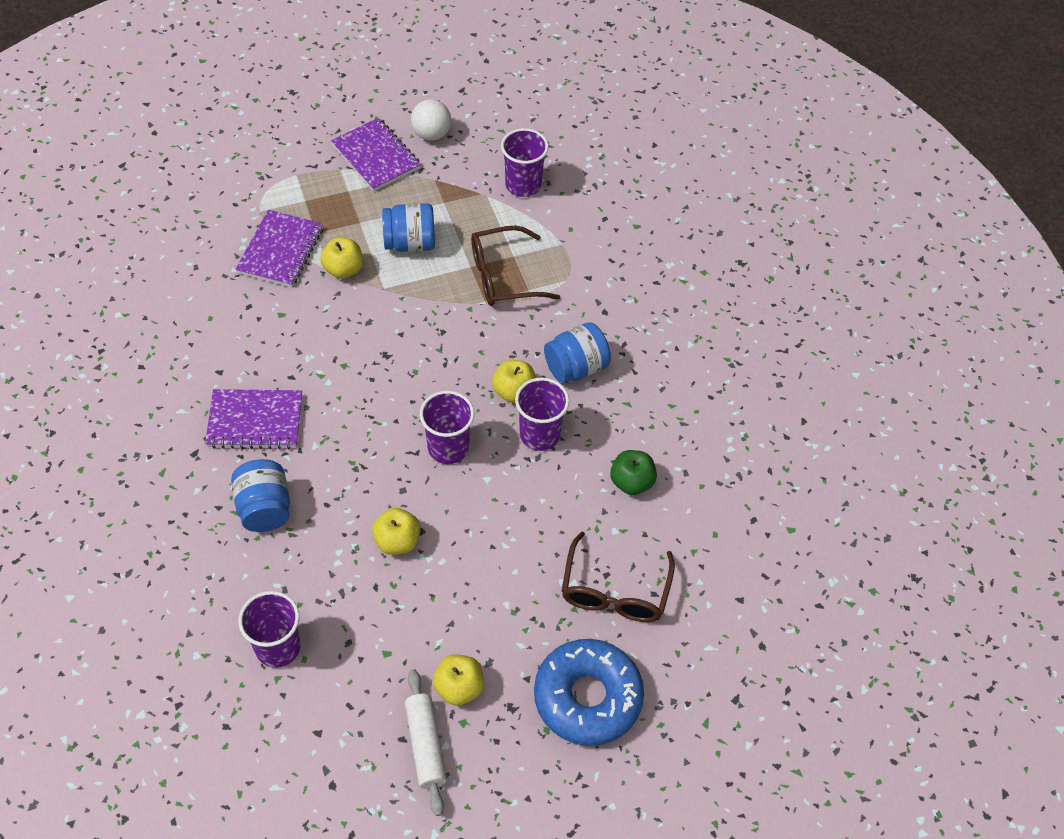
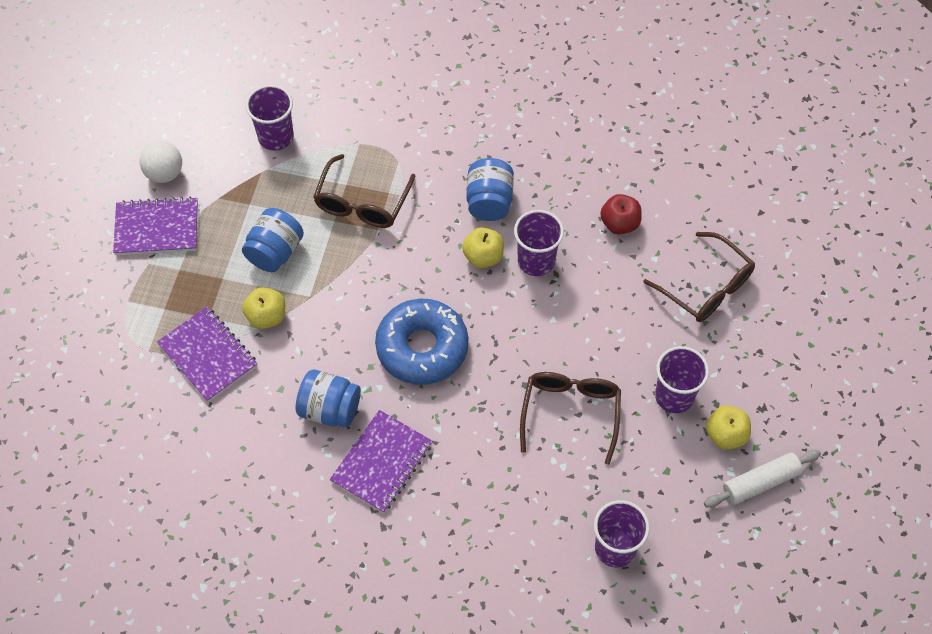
camera: 55 degrees left, 5 degrees up
(265, 508) = (476, 496): blue jar -> blue jar (330, 409)
(397, 541) = (570, 412): yellow apple -> brown glasses
(425, 745) = (760, 483): white rolling pin -> white rolling pin turned 45 degrees counterclockwise
(448, 448) = (506, 331): purple cup -> purple cup (674, 396)
(587, 697) = (782, 353): blue donut -> blue donut (422, 348)
(631, 482) = (619, 223): green apple -> red apple

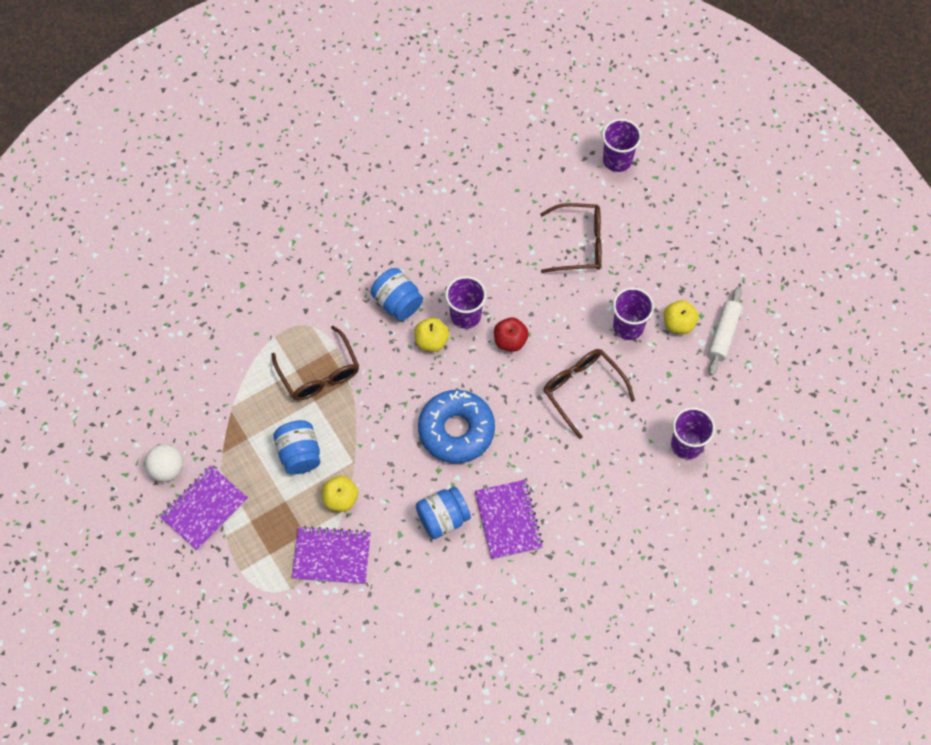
camera: 45 degrees left, 5 degrees up
(276, 137) = (214, 379): purple cup -> purple cup (617, 160)
(619, 223) = (489, 248): red apple -> red apple (510, 341)

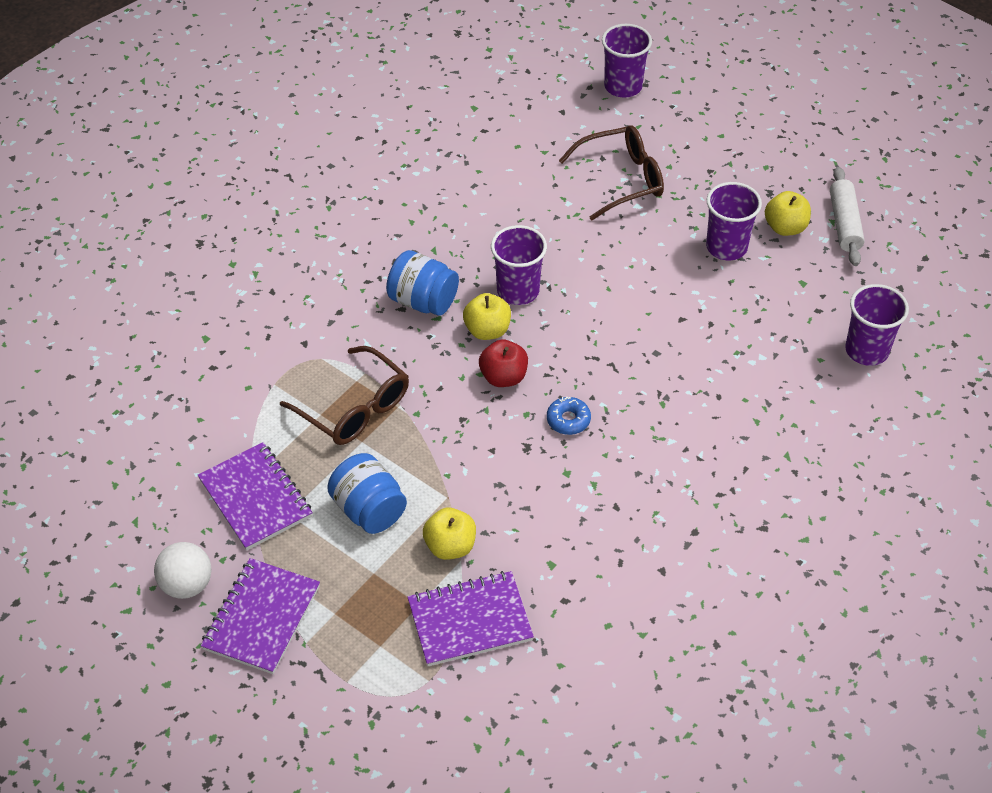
camera: 20 degrees left, 15 degrees down
(443, 518) = (600, 527): blue jar -> none
(456, 430) = (568, 420): blue donut -> blue donut, size x0.41
(508, 520) = (688, 503): purple notebook -> purple notebook (255, 498)
(510, 341) = (588, 302): red apple -> red apple (503, 377)
(582, 389) = (706, 329): brown glasses -> none

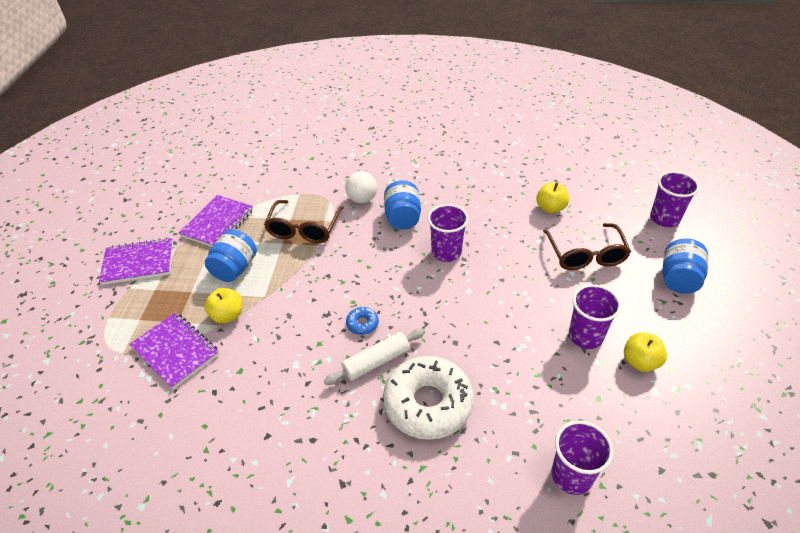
camera: 60 degrees right, 5 degrees down
(187, 585) = (148, 226): white ball -> white ball (362, 199)
(487, 330) = (404, 254): yellow apple -> yellow apple (550, 208)
(503, 377) = (373, 278): red apple -> none
(622, 179) = (586, 255): brown glasses -> brown glasses turned 45 degrees clockwise
(711, 133) = (678, 279): none -> blue jar
(717, 414) = (428, 403): none -> white donut
(845, 223) = (685, 398): white rolling pin -> white rolling pin (376, 361)

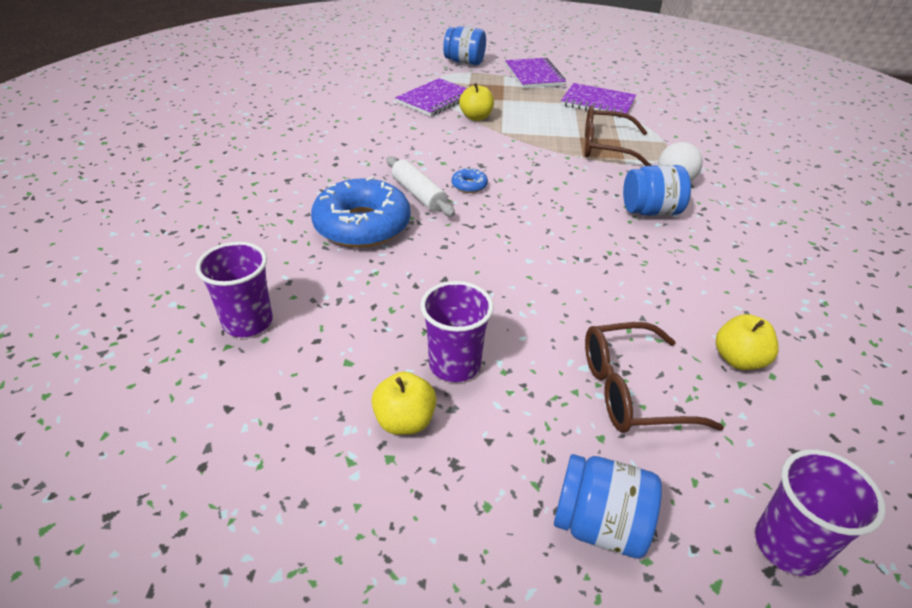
camera: 85 degrees right, 5 degrees down
(235, 268) = (536, 116): blue jar -> blue jar (464, 62)
(428, 403) = (362, 225): white donut -> blue donut
(446, 252) = (596, 244): purple cup -> none

